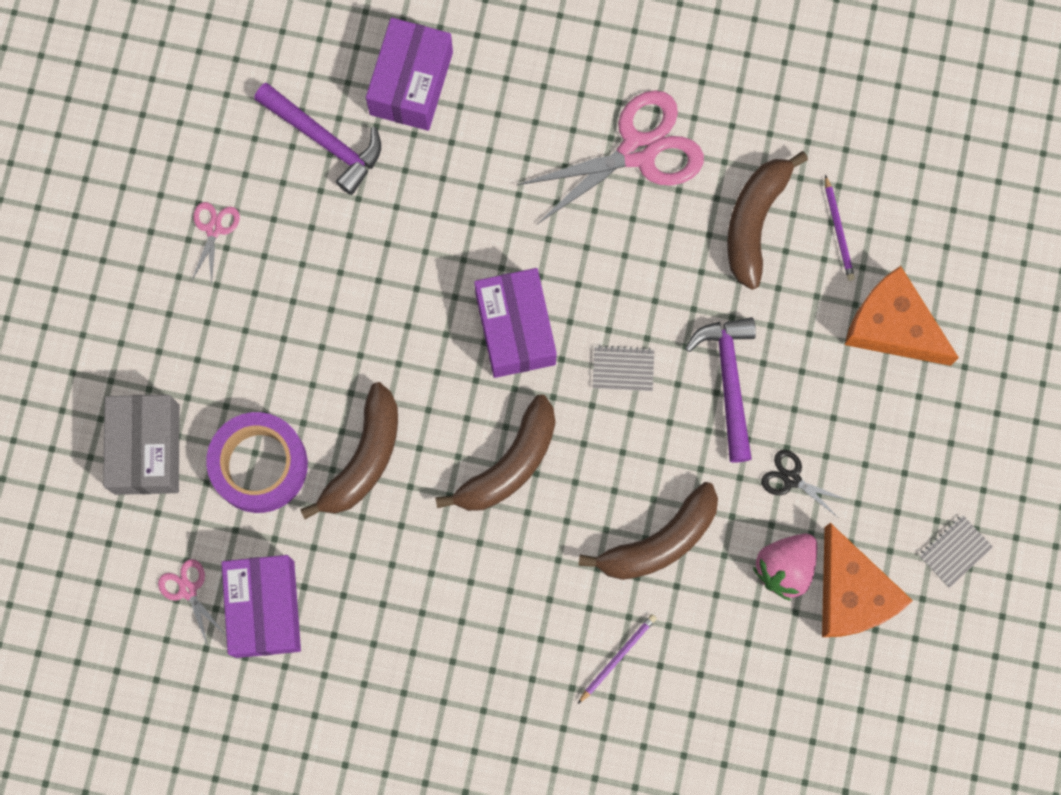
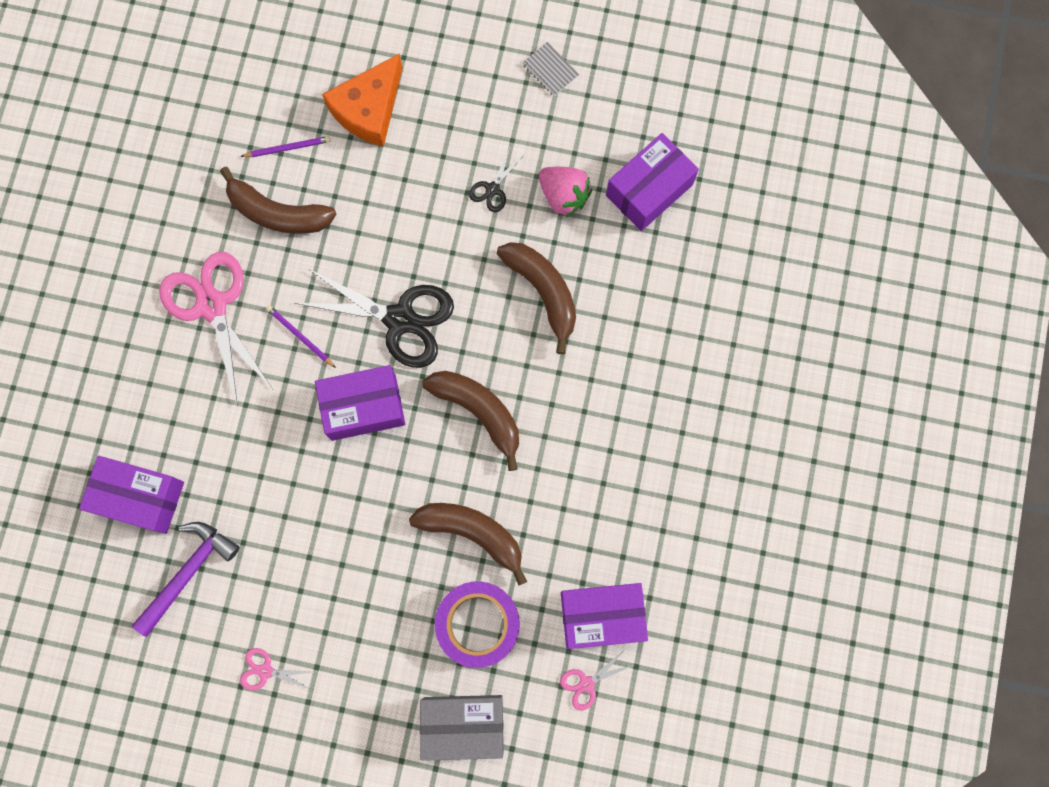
camera: 90 degrees left, 0 degrees up
(617, 657) = (637, 326): purple pencil -> purple pencil (300, 336)
(623, 369) = (400, 319): grey notebook -> black scissors
(728, 381) = (411, 236): purple hammer -> none
(795, 676) = (649, 190): none -> purple box
(852, 593) = (583, 146): orange cheese -> none

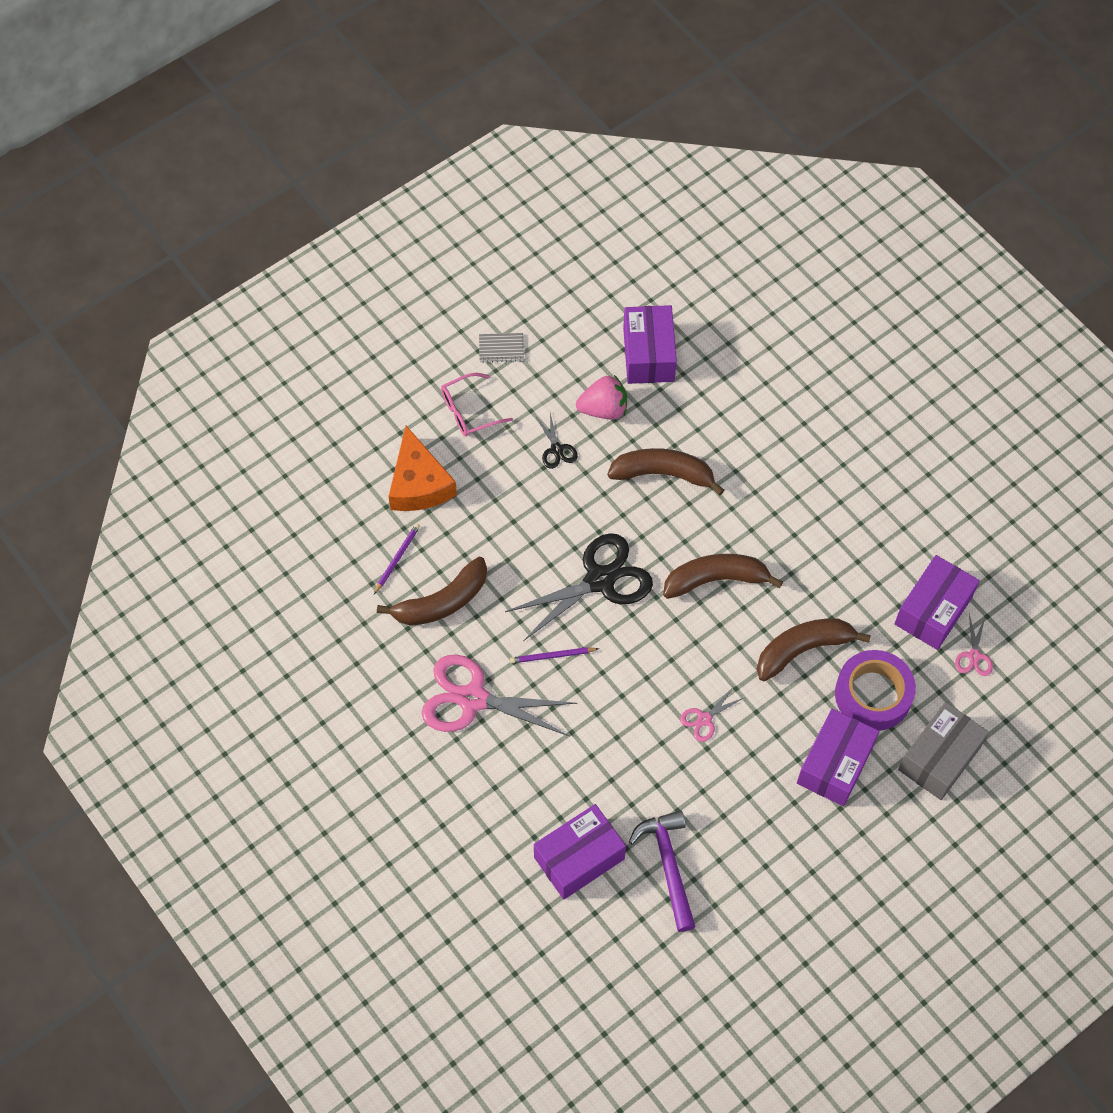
camera: 50 degrees left, 15 degrees down
(265, 671) = (789, 864): pink scissors -> pink scissors (704, 719)
(363, 407) = (645, 652): purple box -> purple box (834, 764)
(469, 93) = (469, 411): none -> pink glasses

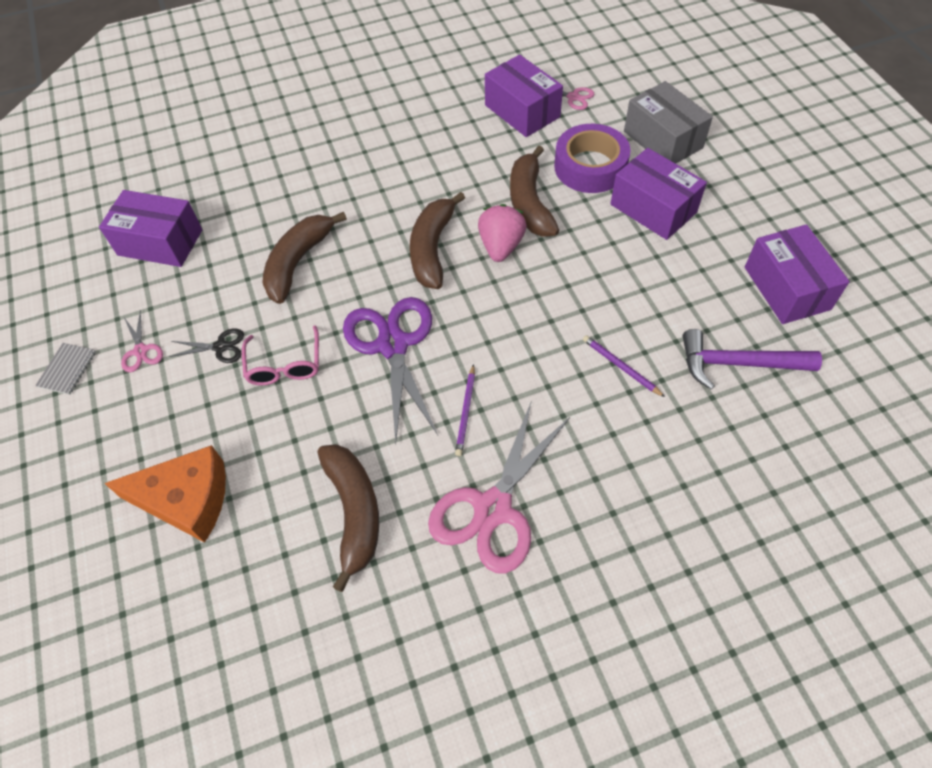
camera: 70 degrees left, 5 degrees down
(397, 558) = (274, 551): purple pencil -> purple pencil (620, 367)
(469, 411) = (124, 421): pink glasses -> pink glasses (285, 365)
(579, 858) = (717, 445): purple box -> purple box (787, 288)
(600, 580) = (393, 345): black scissors -> purple scissors
(603, 409) = (198, 294): pink strawberry -> pink strawberry (501, 246)
(704, 719) = (580, 294): pink scissors -> pink scissors (141, 351)

